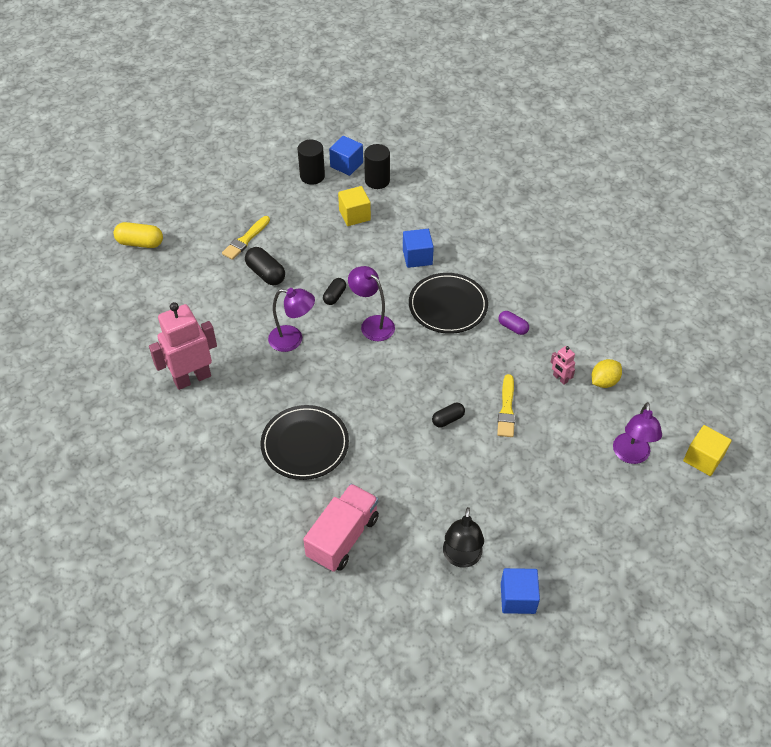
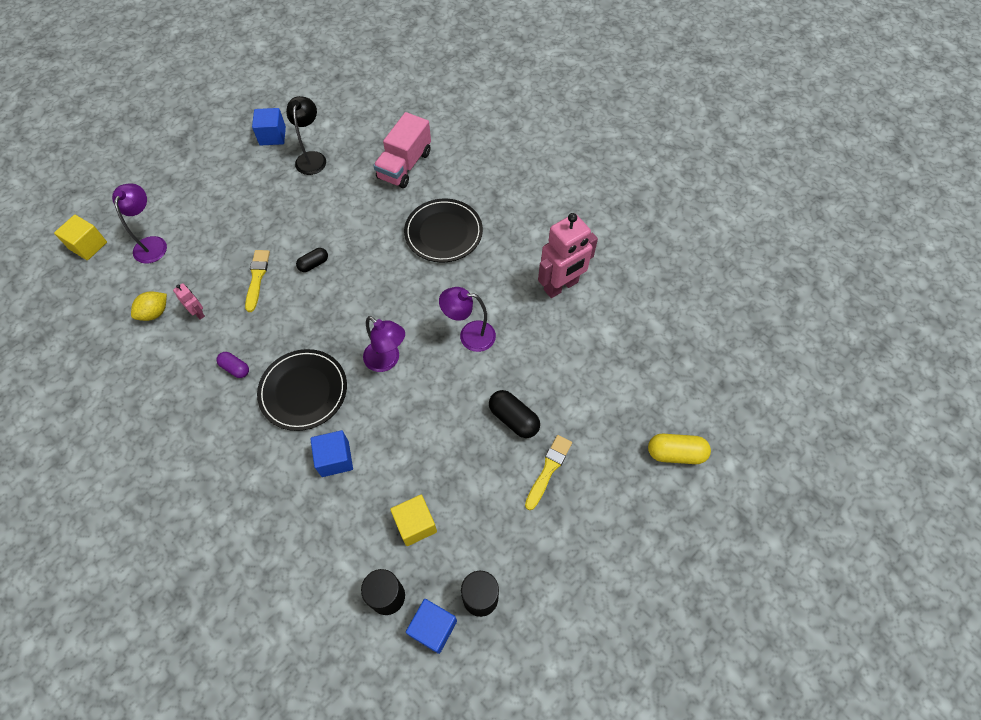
camera: 175 degrees right, 10 degrees up
(334, 296) = (430, 394): black capsule -> none

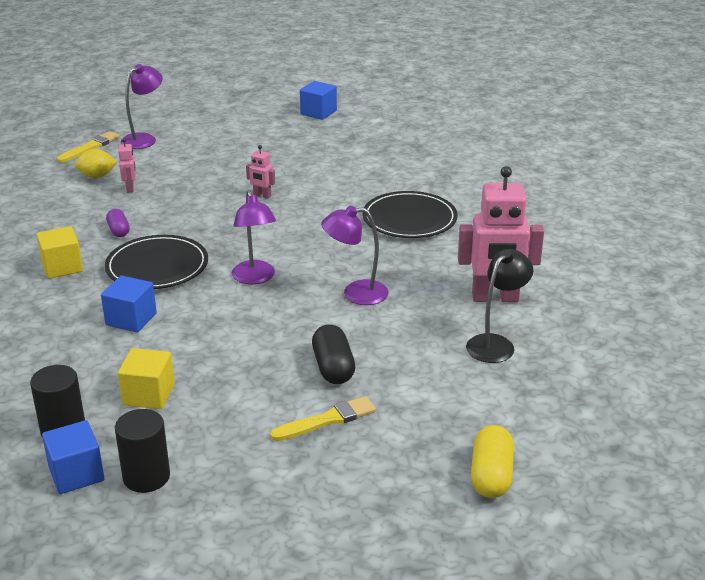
camera: 35 degrees right, 30 degrees down
(88, 245) = (95, 124): yellow cube -> yellow cube (62, 267)
(257, 278) = (203, 186): yellow brush -> yellow brush (90, 147)
(312, 158) = (338, 135): black lamp -> black lamp (496, 344)
(314, 264) = (262, 195): black capsule -> pink robot
(404, 165) = (421, 166): pink truck -> none
(469, 335) = (355, 293): purple lamp -> purple lamp turned 45 degrees counterclockwise
(675, 453) = (491, 475): yellow capsule -> yellow capsule turned 60 degrees clockwise

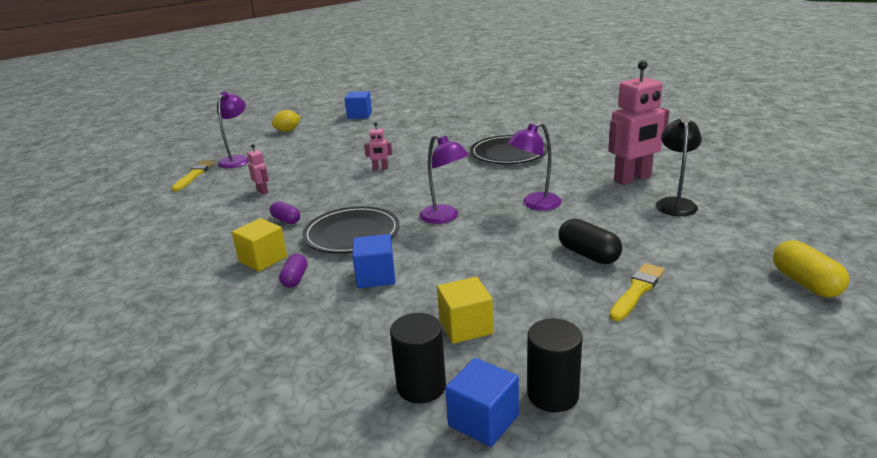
camera: 25 degrees left, 5 degrees down
(68, 296) = (295, 279): none -> purple capsule
(97, 176) = (222, 191): yellow lemon -> yellow lemon (288, 131)

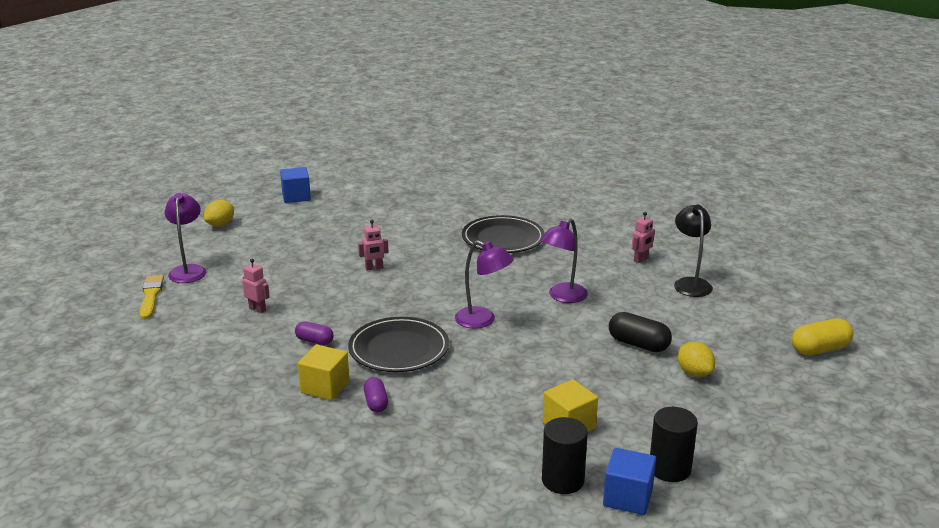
camera: 20 degrees left, 0 degrees up
(376, 276) = (455, 390): blue cube -> none
(633, 179) = (641, 259): pink robot -> pink robot, size x0.45
(637, 290) = (694, 373): yellow brush -> yellow lemon
(805, 283) = (820, 349): yellow capsule -> yellow capsule turned 75 degrees counterclockwise

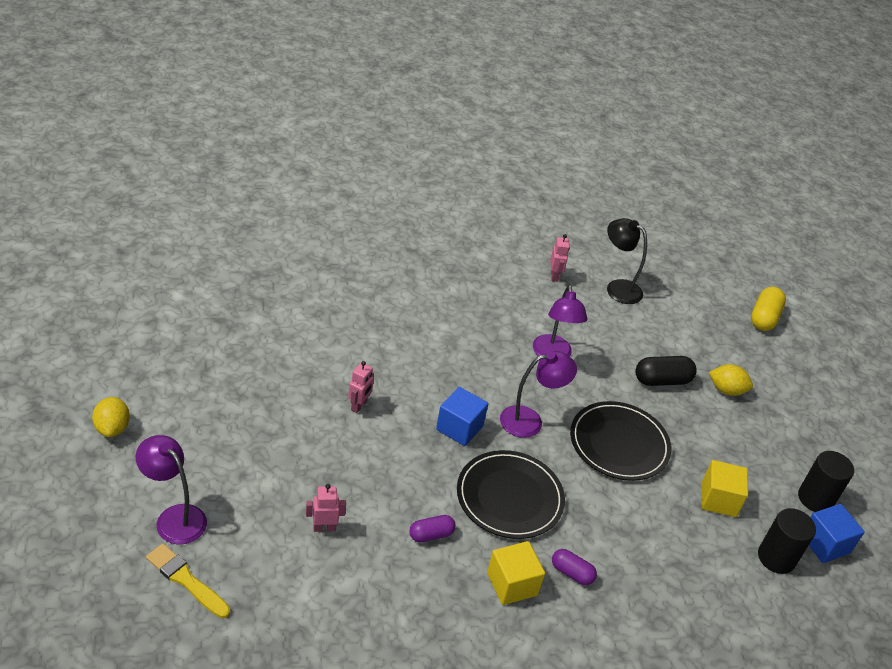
camera: 50 degrees left, 15 degrees up
(296, 197) = (141, 340): blue cube -> blue cube (459, 428)
(503, 238) = (420, 303): black plate -> black plate (619, 444)

